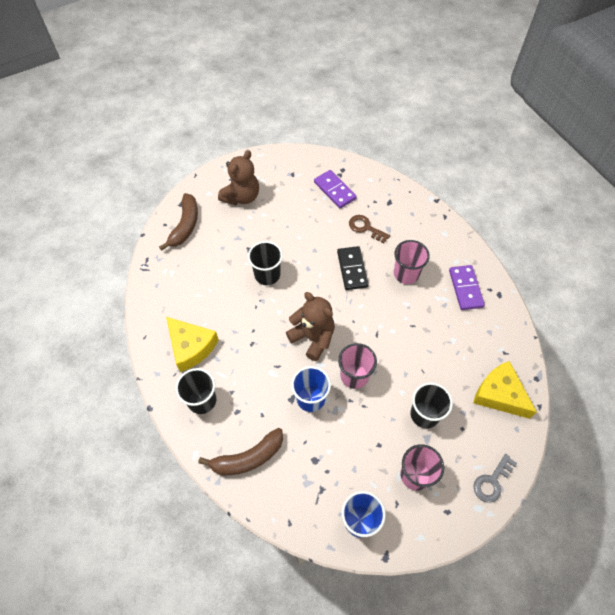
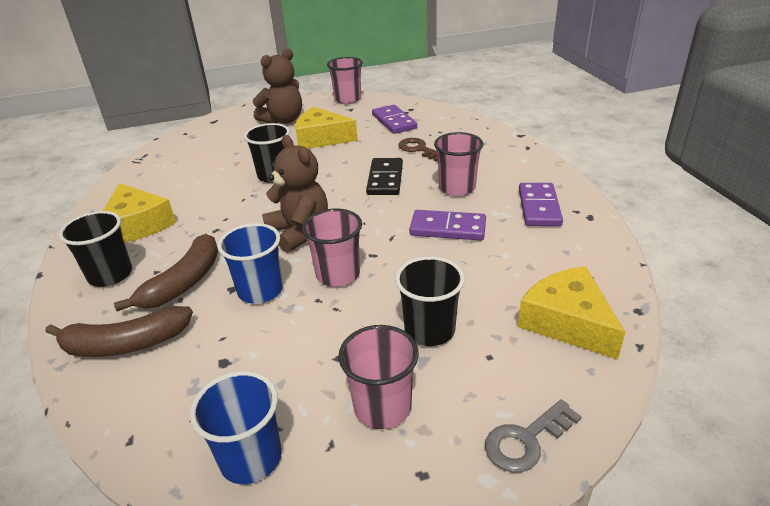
camera: 15 degrees right, 25 degrees down
(185, 225) = (206, 135): brown banana -> brown banana (184, 282)
(284, 159) = (348, 99): none -> pink cup
(284, 220) = (321, 138): none -> yellow cheese
(411, 319) = (447, 228): none -> purple domino

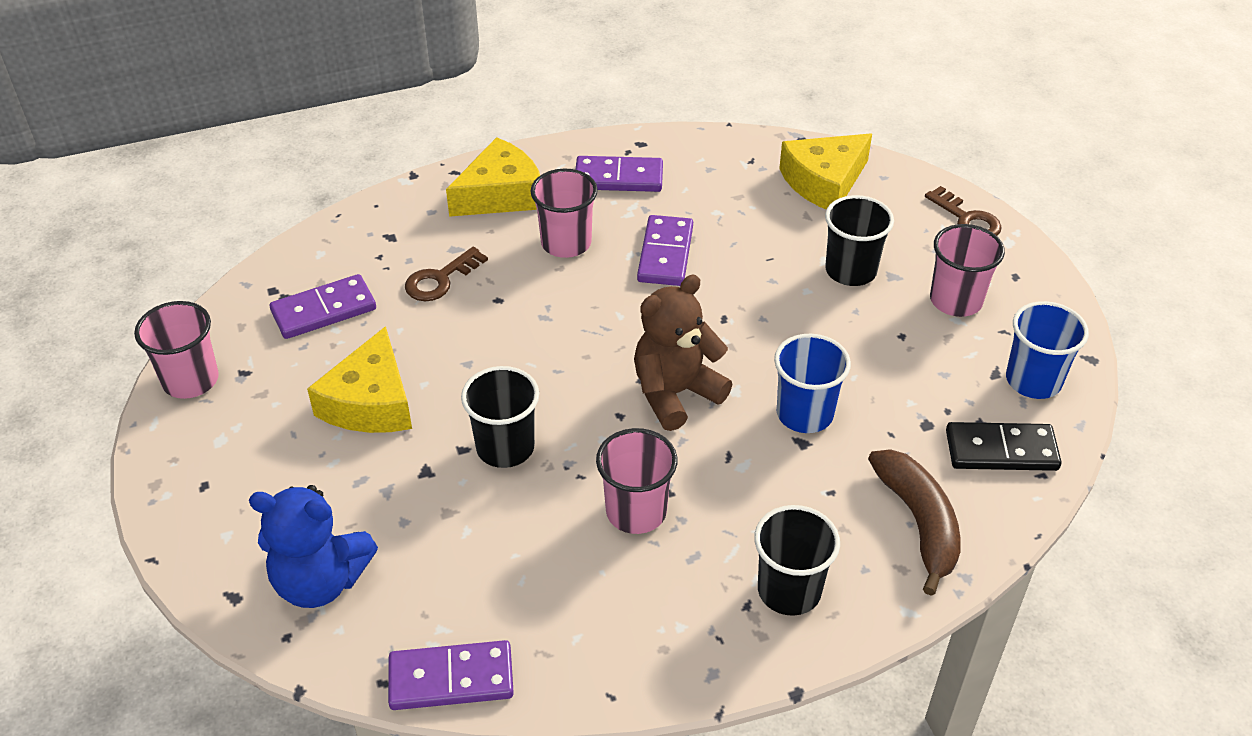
camera: 95 degrees left, 10 degrees up
(134, 170) = (451, 679): none -> purple domino
(137, 225) = (656, 602): yellow cheese -> yellow cheese (501, 194)
(184, 282) = (797, 496): brown banana -> none
(210, 137) = (320, 581): none -> blue teddy bear
(283, 120) = (268, 471): brown teddy bear -> none
(338, 274) = (766, 346): pink cup -> pink cup (636, 511)
(385, 179) = (533, 314): black domino -> black domino (1001, 450)
(526, 440) = (967, 219): grey key -> brown key

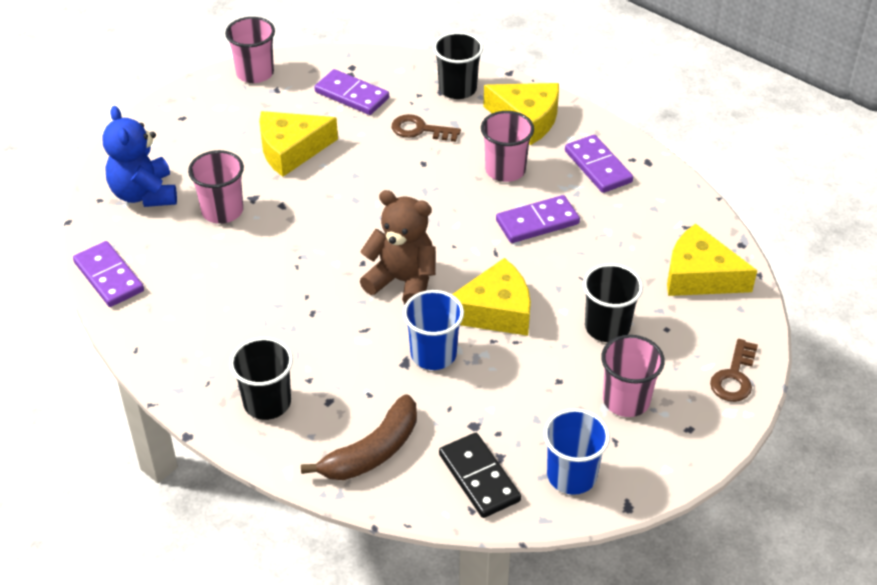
camera: 60 degrees right, 0 degrees up
(505, 447) = (296, 223): black cup -> black cup (457, 89)
(636, 511) = (284, 303): pink cup -> pink cup (222, 211)
(773, 340) = (495, 311): none -> yellow cheese

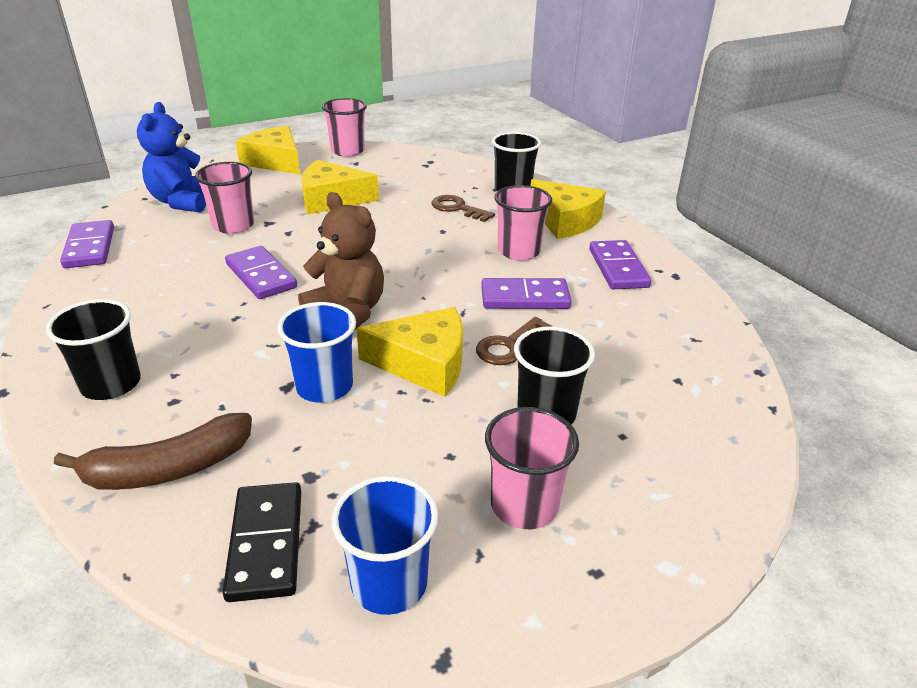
camera: 20 degrees right, 10 degrees down
(351, 95) = (415, 177): purple domino -> purple domino (261, 276)
(699, 276) = (691, 390): yellow cheese -> yellow cheese (275, 161)
(734, 377) = (693, 520): brown key -> brown key (509, 346)

